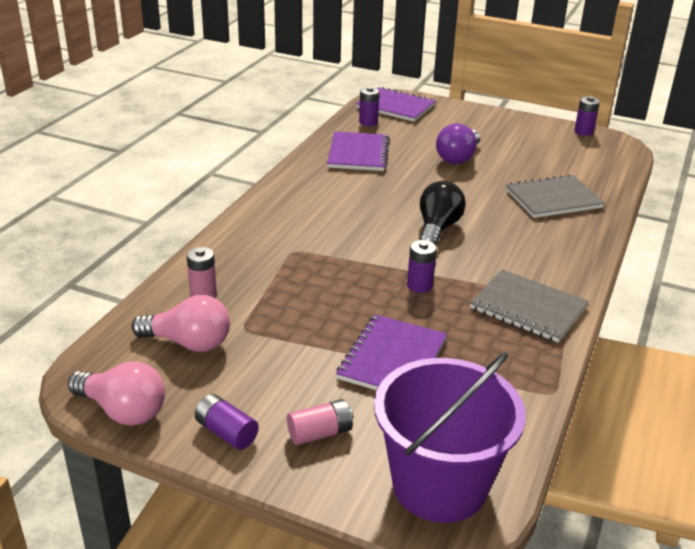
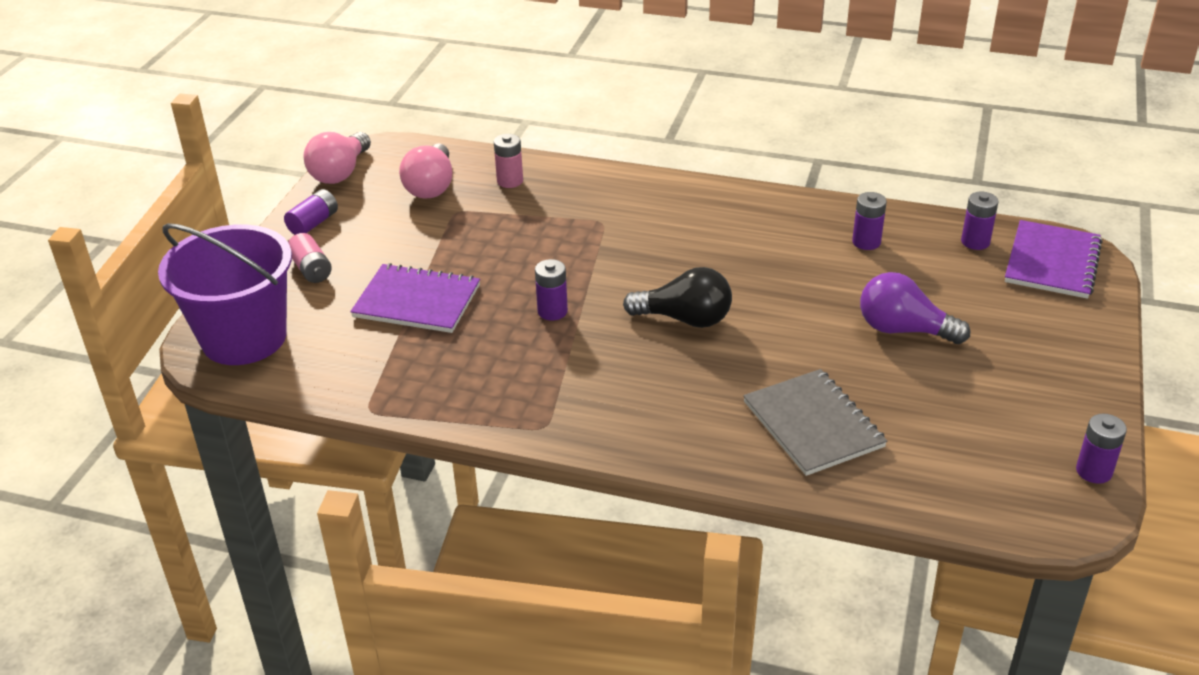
camera: 85 degrees right, 5 degrees up
(358, 153) = (866, 242): purple notebook -> purple battery
(528, 308) = (522, 394): grey notebook -> none

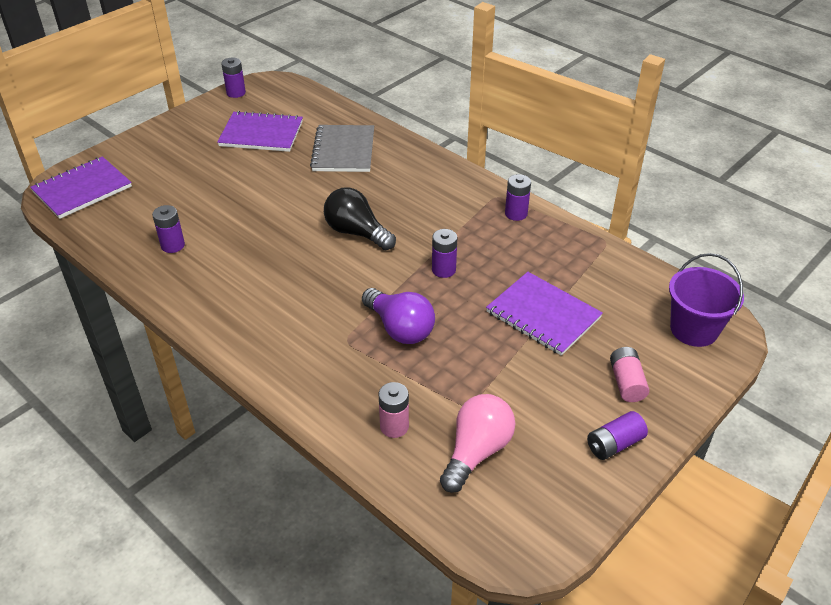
camera: 155 degrees left, 5 degrees up
(244, 338) = (694, 329): purple bucket -> purple bucket, size x0.66
(340, 172) = (568, 519): pink light bulb -> none
(903, 330) = (231, 180): purple light bulb -> purple light bulb (400, 328)
(956, 410) = (261, 134): none -> purple notebook
(975, 242) = (104, 219): purple battery -> purple battery (516, 214)

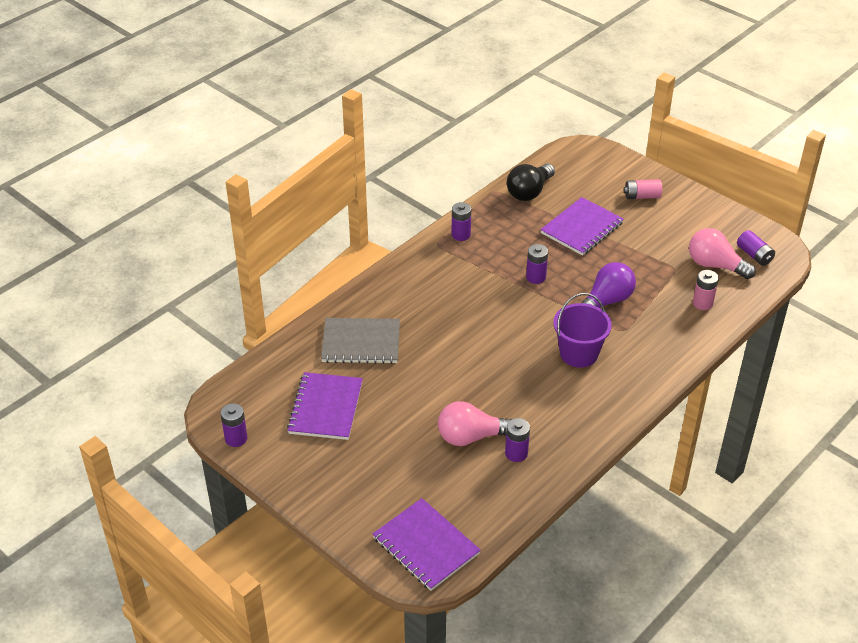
camera: 90 degrees left, 0 degrees up
(203, 217) = (471, 437): none -> pink light bulb
(357, 233) = (490, 329): black light bulb -> black light bulb (529, 192)
(614, 444) = (695, 207): purple battery -> purple battery (754, 255)
(694, 329) = (587, 162): purple bucket -> purple bucket (578, 353)

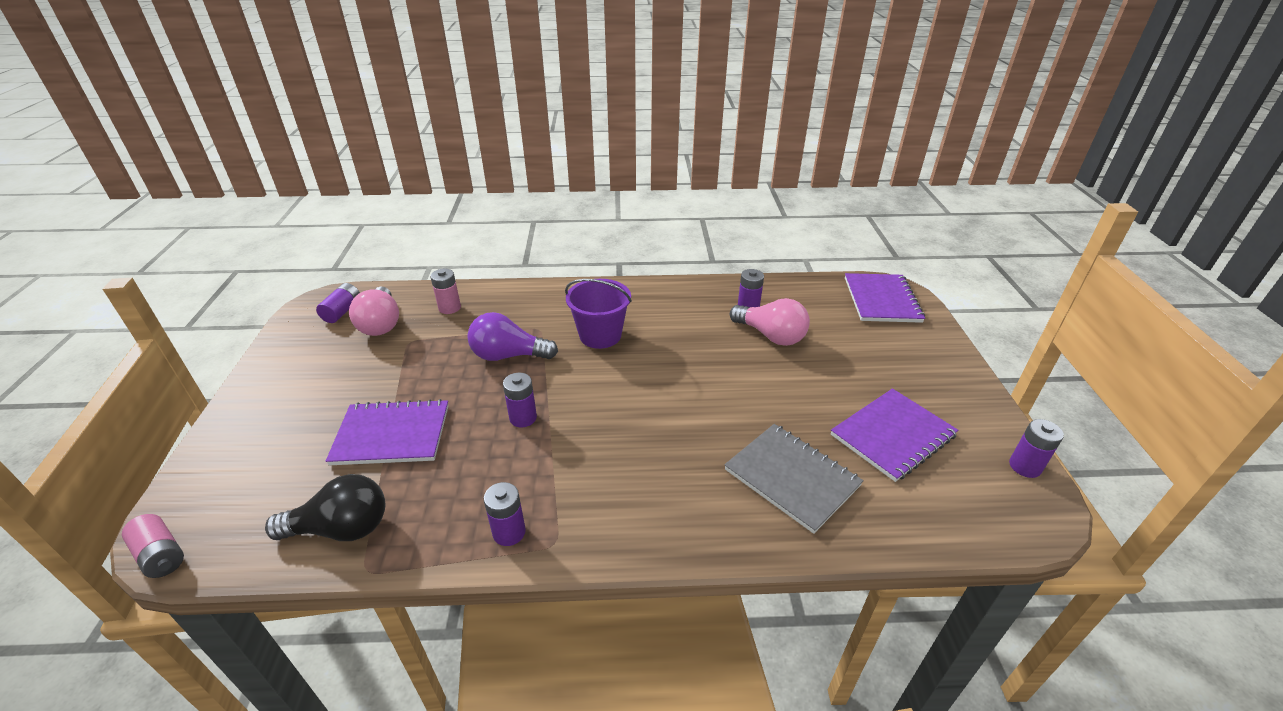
camera: 135 degrees left, 5 degrees down
(642, 196) = (278, 423): pink battery -> pink battery (161, 555)

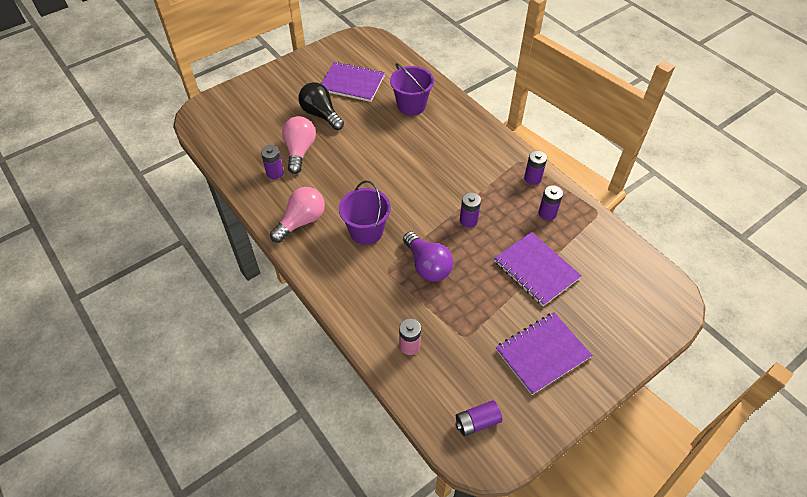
camera: 125 degrees left, 15 degrees up
(161, 555) = (680, 295): pink battery -> none
(341, 528) = (595, 238): black light bulb -> black light bulb (321, 115)
(381, 324) = (465, 375): pink light bulb -> pink light bulb (301, 221)
(791, 478) = (411, 105): grey notebook -> purple bucket
(881, 300) = (217, 116): purple notebook -> purple notebook (542, 354)
(1024, 466) = (338, 44): purple battery -> purple battery (547, 213)

